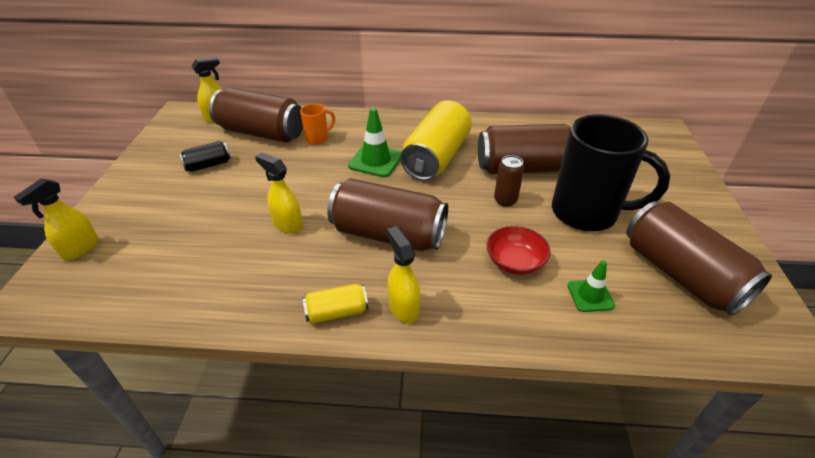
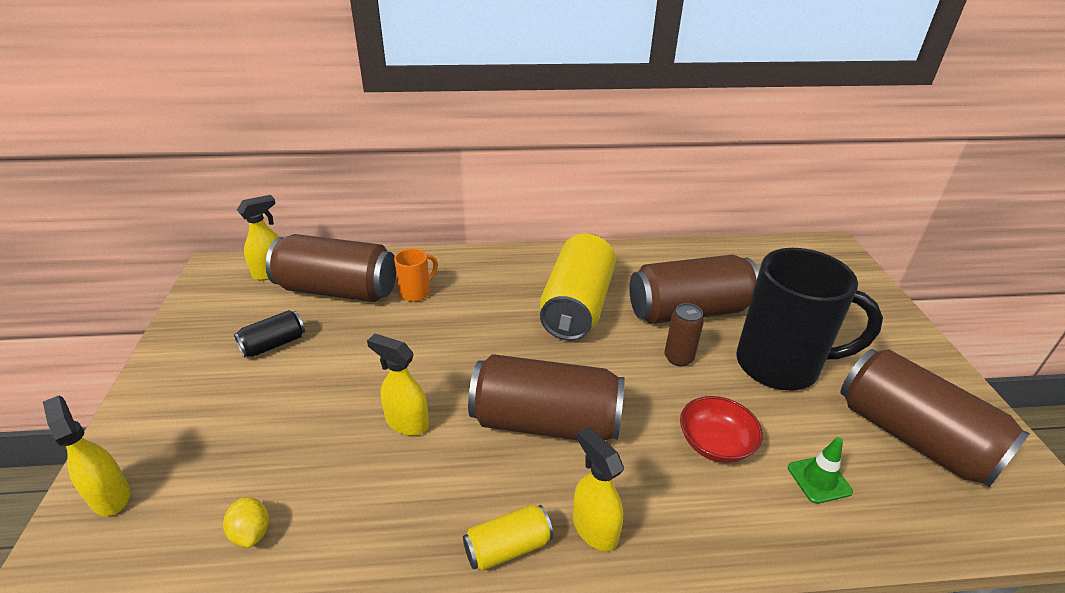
camera: 10 degrees left, 5 degrees down
(80, 249) = (110, 496): yellow spray bottle -> yellow spray bottle turned 120 degrees clockwise
(165, 282) = (251, 533): none -> yellow lemon
(376, 161) = (501, 317): green traffic cone -> none

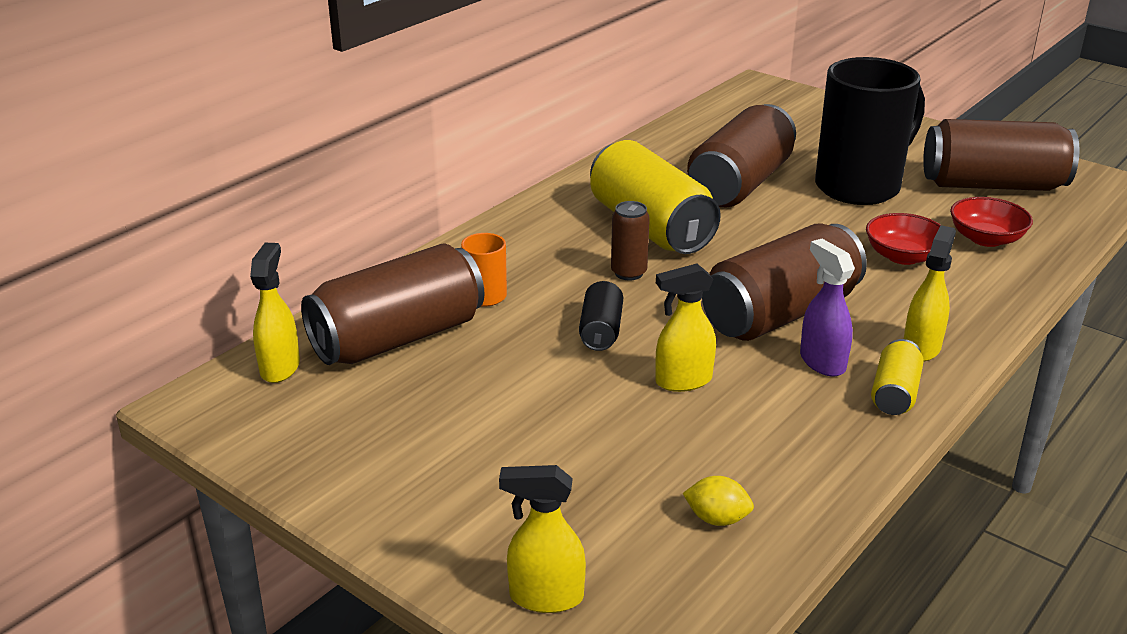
camera: 45 degrees left, 5 degrees down
(273, 344) = (435, 413): black can -> black can (601, 331)
(506, 479) = (822, 362): none -> purple spray bottle
(594, 528) = (921, 347): yellow spray bottle -> yellow spray bottle turned 105 degrees clockwise
(678, 358) = (790, 219): brown can -> brown can (628, 273)
(819, 479) = (986, 239): green traffic cone -> red bowl

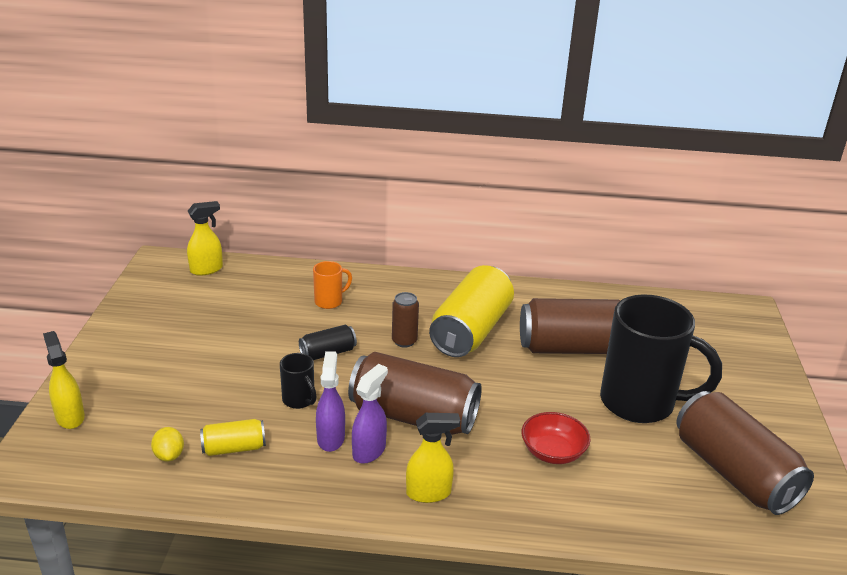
camera: 55 degrees right, 0 degrees up
(398, 338) = (261, 291): brown can -> none
(683, 381) = (299, 400): yellow spray bottle -> black mug
(778, 381) = (331, 438): none -> purple spray bottle
(894, 393) = (358, 494): yellow can -> yellow can (234, 448)
(986, 239) = (631, 490): red bowl -> none

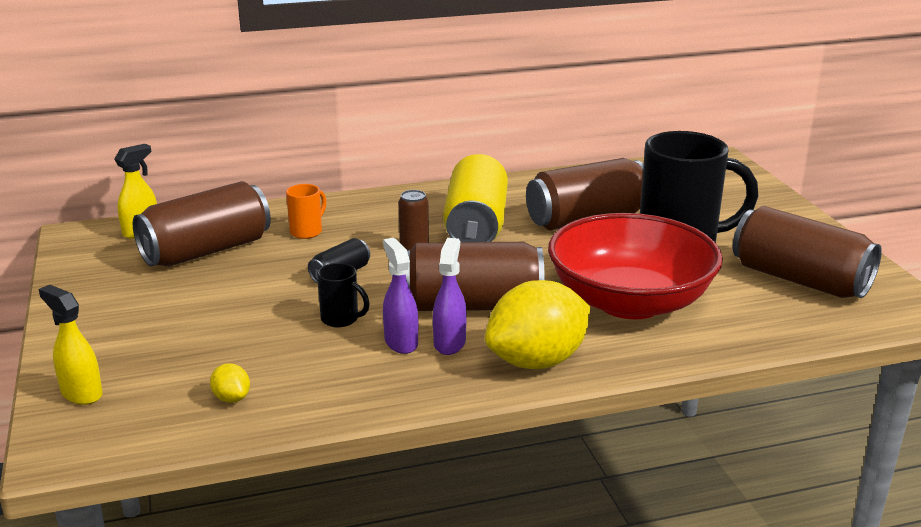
camera: 20 degrees left, 5 degrees down
(234, 448) = (301, 375): yellow can -> none
(241, 301) = (206, 251): none -> brown can
(429, 493) = (537, 361): yellow spray bottle -> yellow lemon
(553, 452) = (630, 302): red bowl -> red bowl, size x2.33

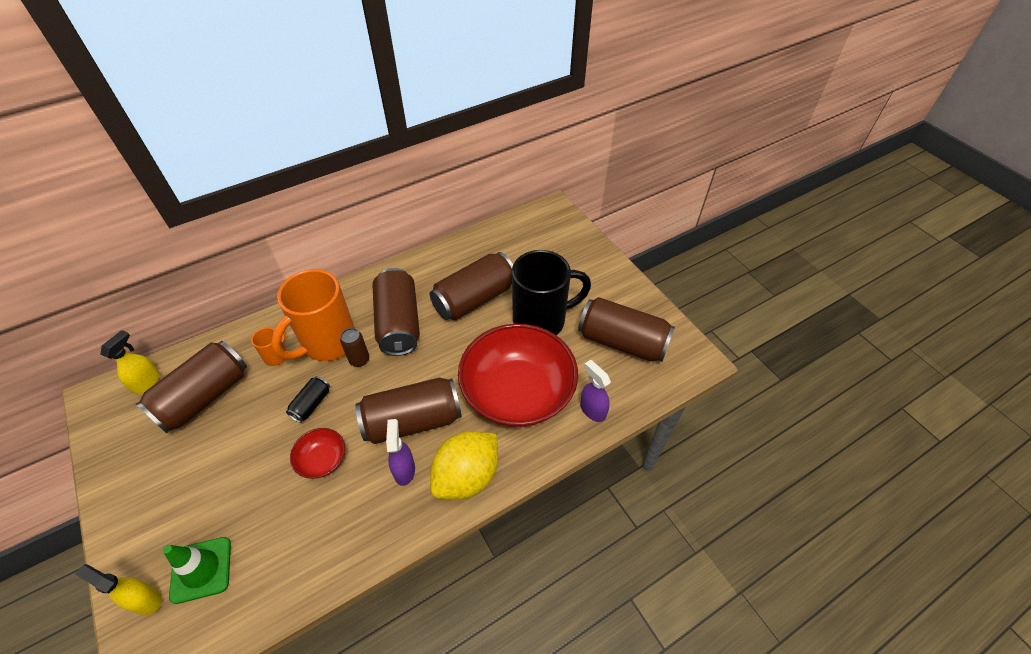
camera: 15 degrees left, 25 degrees up
(158, 381) = (201, 569): none -> green traffic cone
(231, 398) = (261, 575): yellow lemon -> none
(341, 319) = (322, 460): black mug -> red bowl
(376, 230) = (328, 343): none -> orange mug
(401, 342) = (370, 477): purple spray bottle -> purple spray bottle (592, 410)
(476, 226) = (399, 323): yellow can -> brown can

